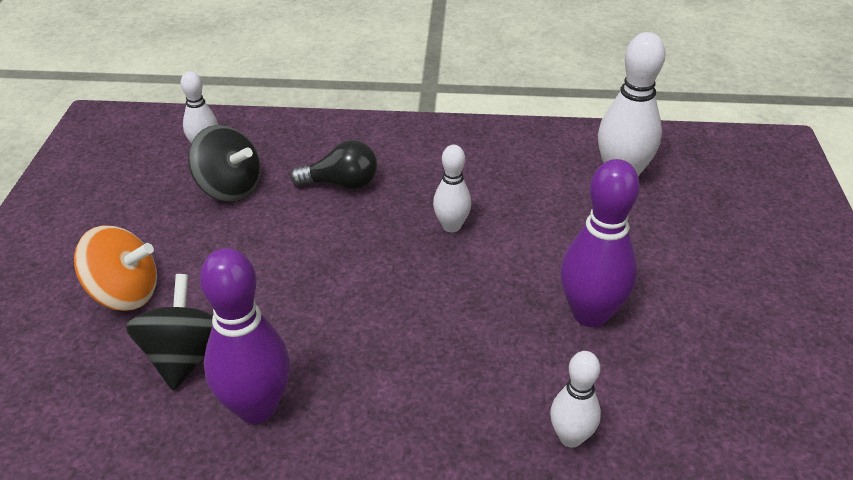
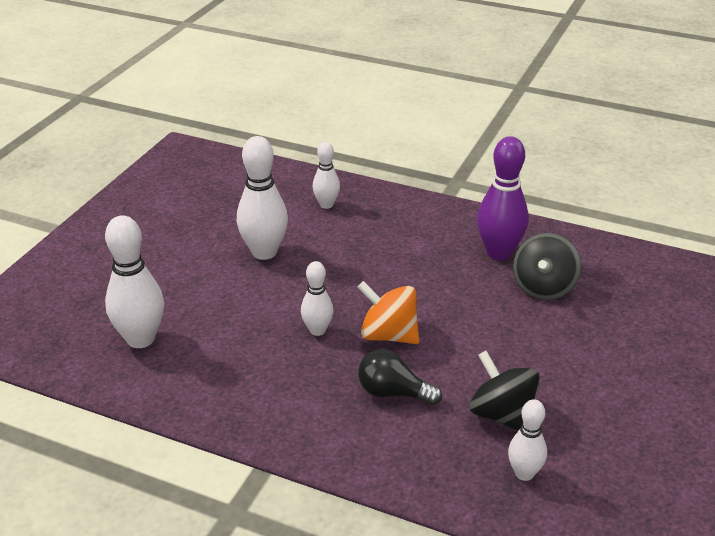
camera: 160 degrees left, 5 degrees down
(125, 294) = (592, 338): orange spinning top -> orange spinning top (388, 335)
(590, 314) = (264, 252): purple bowling pin -> white bowling pin

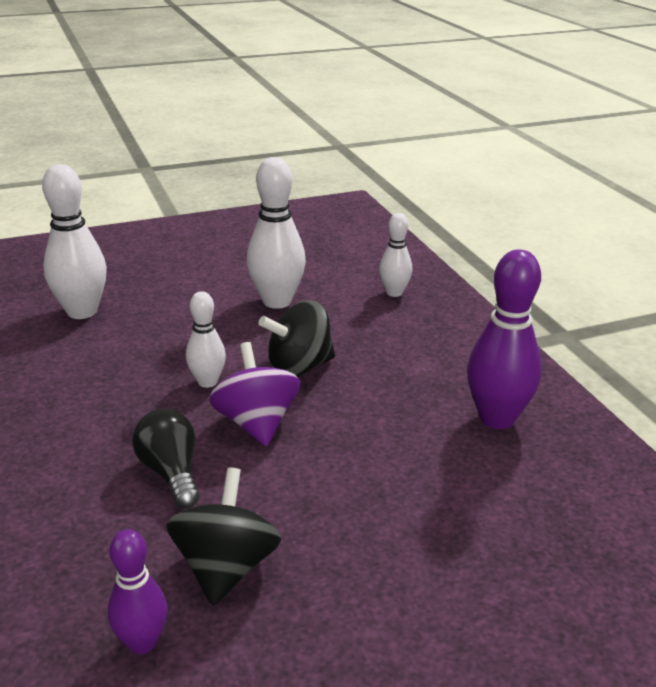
camera: 45 degrees right, 5 degrees down
(388, 335) = (256, 423): orange spinning top -> purple spinning top
(524, 473) = (142, 642): white bowling pin -> purple bowling pin
(544, 287) = (491, 480): black spinning top -> black spinning top (299, 367)

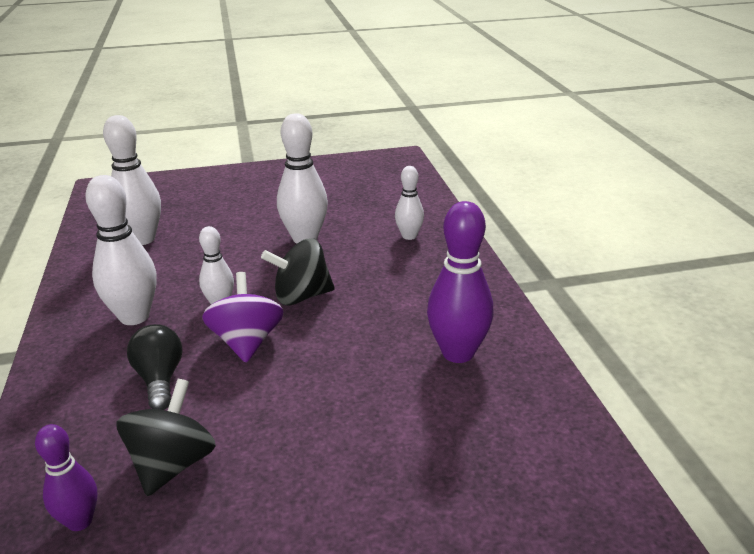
camera: 10 degrees right, 0 degrees up
(110, 403) = (134, 317): none -> white bowling pin

